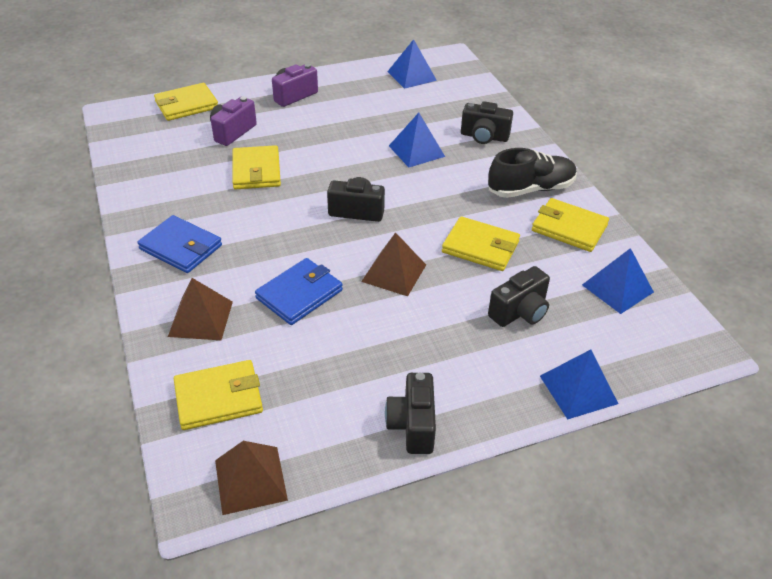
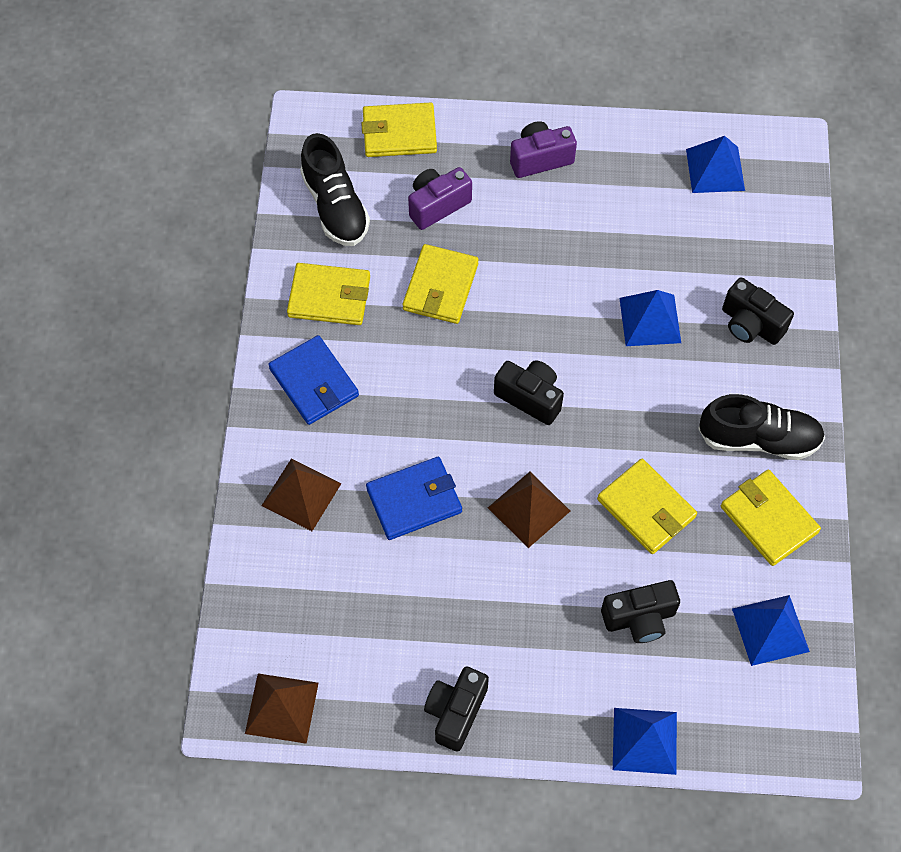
camera: 25 degrees right, 20 degrees up
(155, 150) = (335, 207): none -> black shoe
(218, 398) = (285, 603): yellow wallet -> yellow wallet (329, 297)

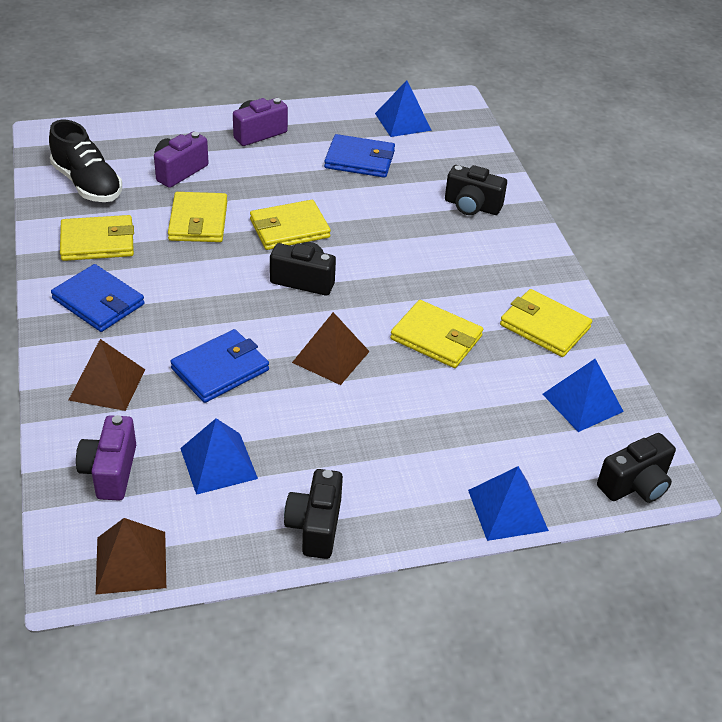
camera: 20 degrees left, 20 degrees down
(283, 601) = (110, 471): none -> purple camera
(399, 133) = (132, 133): yellow wallet -> yellow wallet (289, 228)
(639, 618) = (463, 417): black camera -> black camera (635, 485)
(644, 224) = (359, 160): none -> blue wallet
(650, 320) = (388, 216): blue pyramid -> blue pyramid (218, 463)
(758, 439) = (511, 275): black shoe -> none

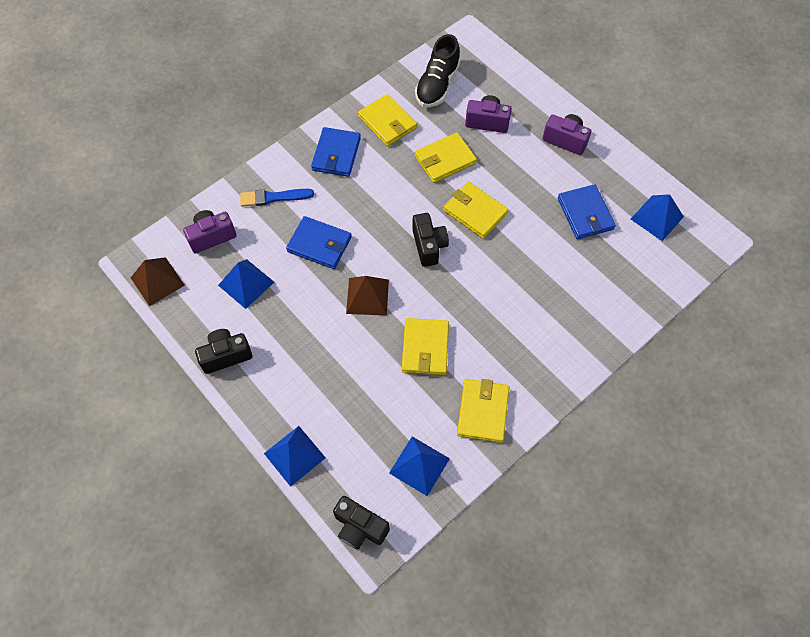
camera: 65 degrees right, 20 degrees up
(107, 384) = (273, 197): brown pyramid -> blue brush
(472, 206) = (586, 309): black camera -> none

